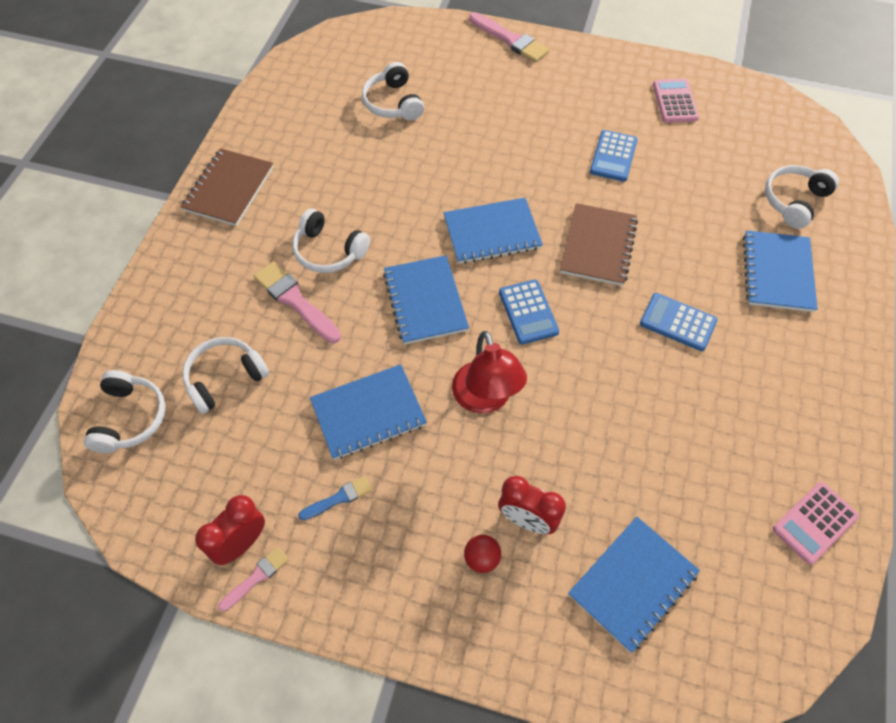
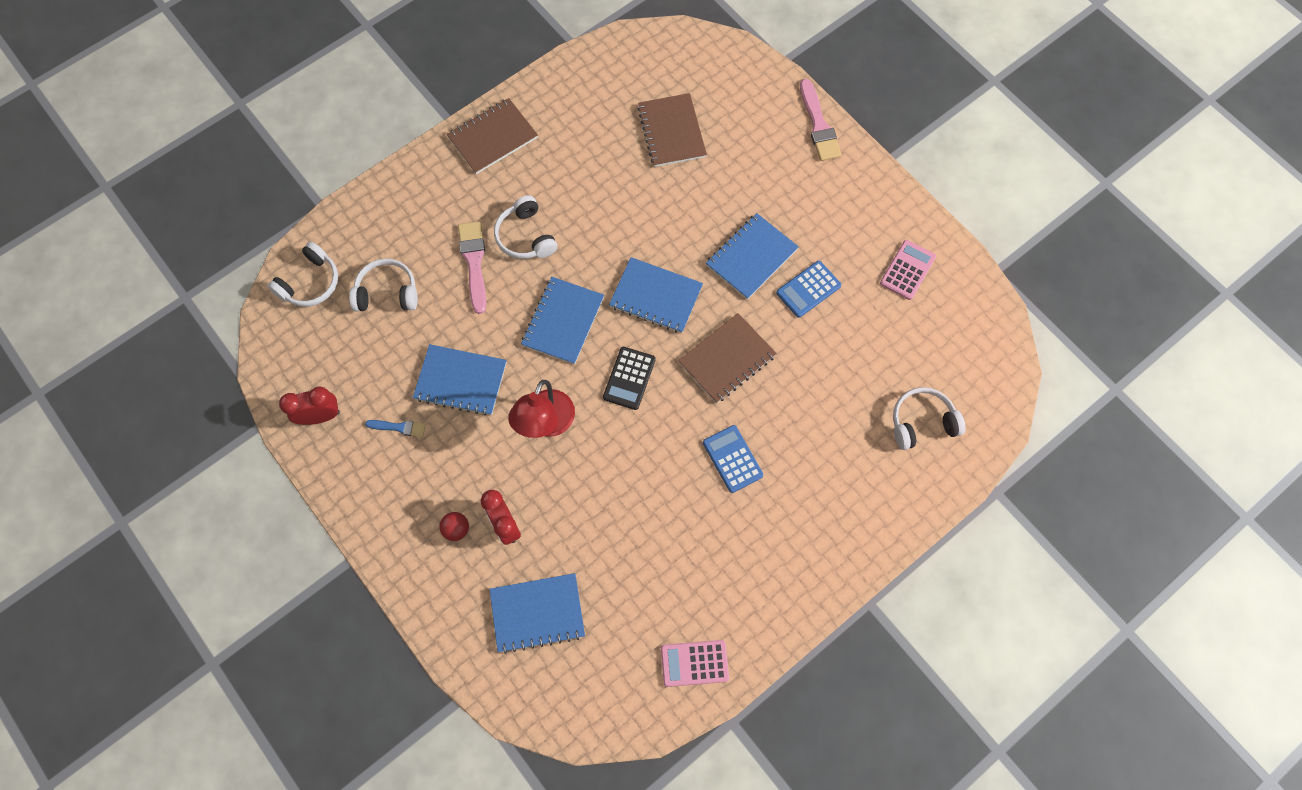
camera: 35 degrees right, 10 degrees up
(256, 577) = (314, 444): pink brush -> none
(393, 103) = (672, 132): white headphones -> brown notebook
(528, 312) = (629, 378): blue calculator -> black calculator
(777, 273) = (848, 472): blue notebook -> blue notebook (751, 257)

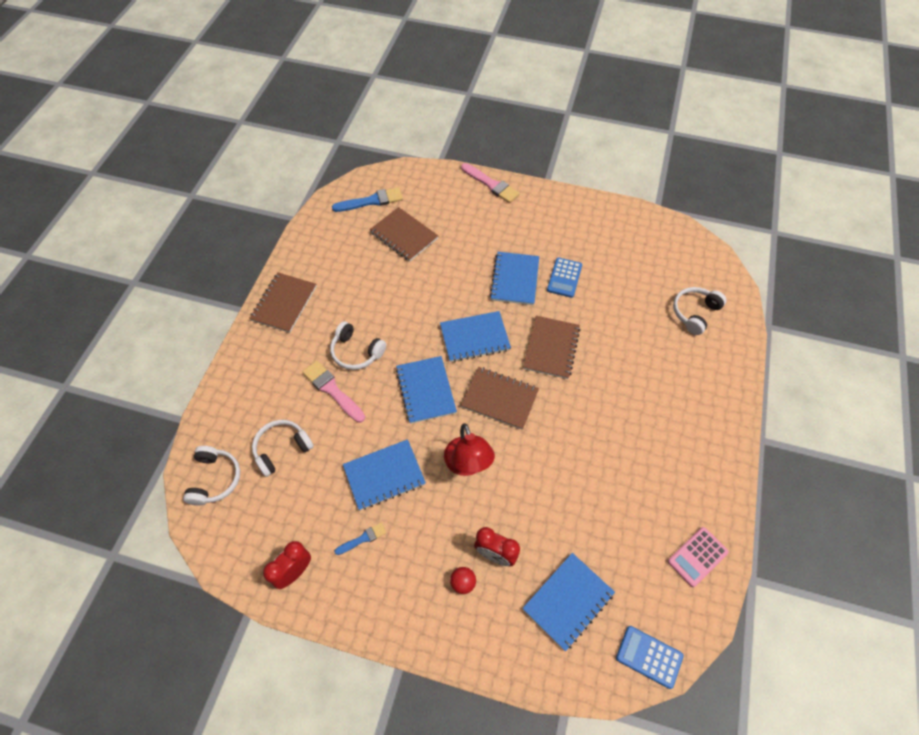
camera: 35 degrees left, 10 degrees down
(629, 378) = (499, 399): black calculator -> brown notebook
(668, 68) = (371, 201): none -> blue brush
(732, 459) = (606, 407): blue calculator -> blue calculator (649, 657)
(907, 270) = (611, 234): pink calculator -> none

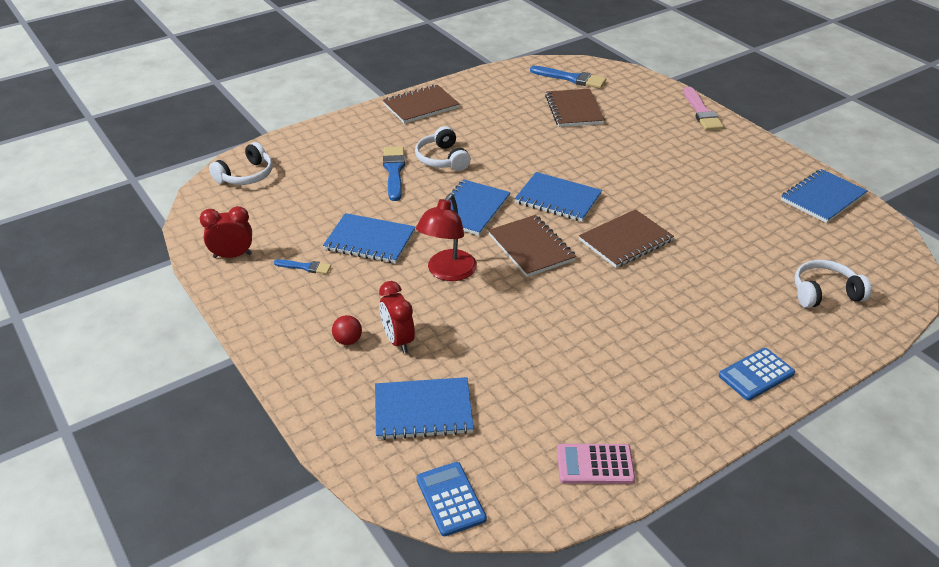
camera: 40 degrees right, 20 degrees down
(282, 449) = (313, 184): white headphones -> none
(332, 390) = (394, 171): pink brush -> blue brush
(515, 279) = (646, 181): blue notebook -> blue notebook (823, 198)
(564, 278) = (701, 202): blue calculator -> blue calculator (756, 375)

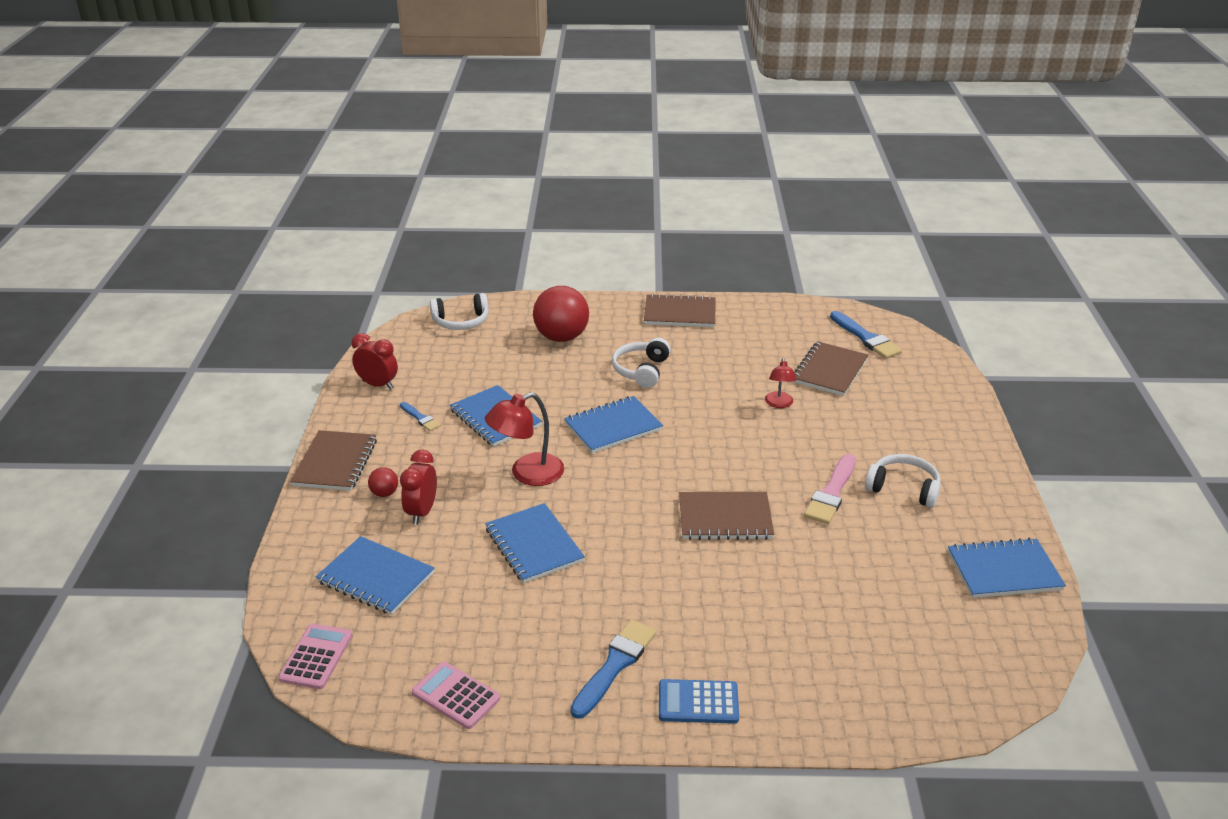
camera: 35 degrees right, 5 degrees down
(349, 157) = (561, 337): none -> red ball
(394, 171) = (586, 365): blue brush -> blue brush (615, 665)
(450, 499) = (316, 657): blue calculator -> pink calculator
(531, 248) = (626, 485): brown notebook -> brown notebook (335, 463)
(558, 199) = (706, 451): blue notebook -> blue notebook (534, 545)
(567, 146) = (779, 404): none -> red lamp
(701, 112) = (973, 425): pink brush -> pink brush (831, 493)
(824, 293) = (875, 665): white headphones -> white headphones (903, 488)

